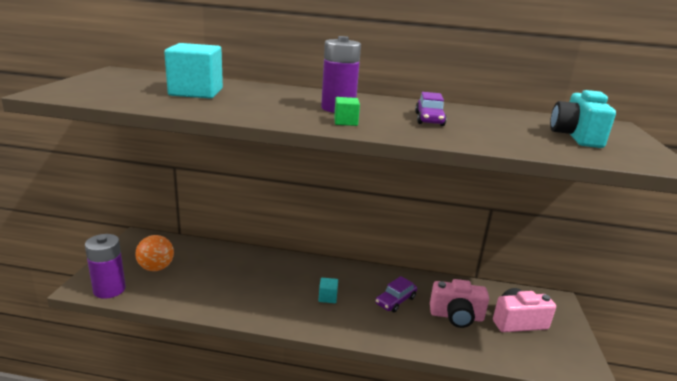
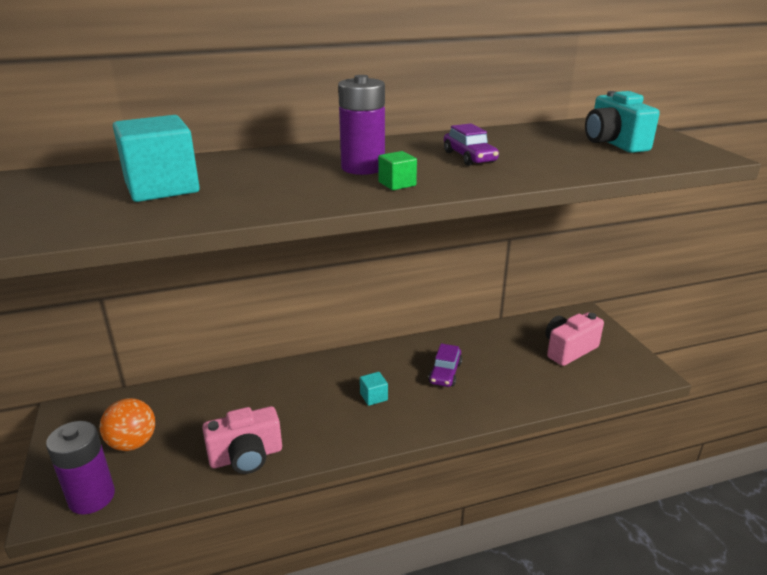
camera: 25 degrees left, 5 degrees up
(456, 316) = (513, 366): pink camera -> pink camera (246, 456)

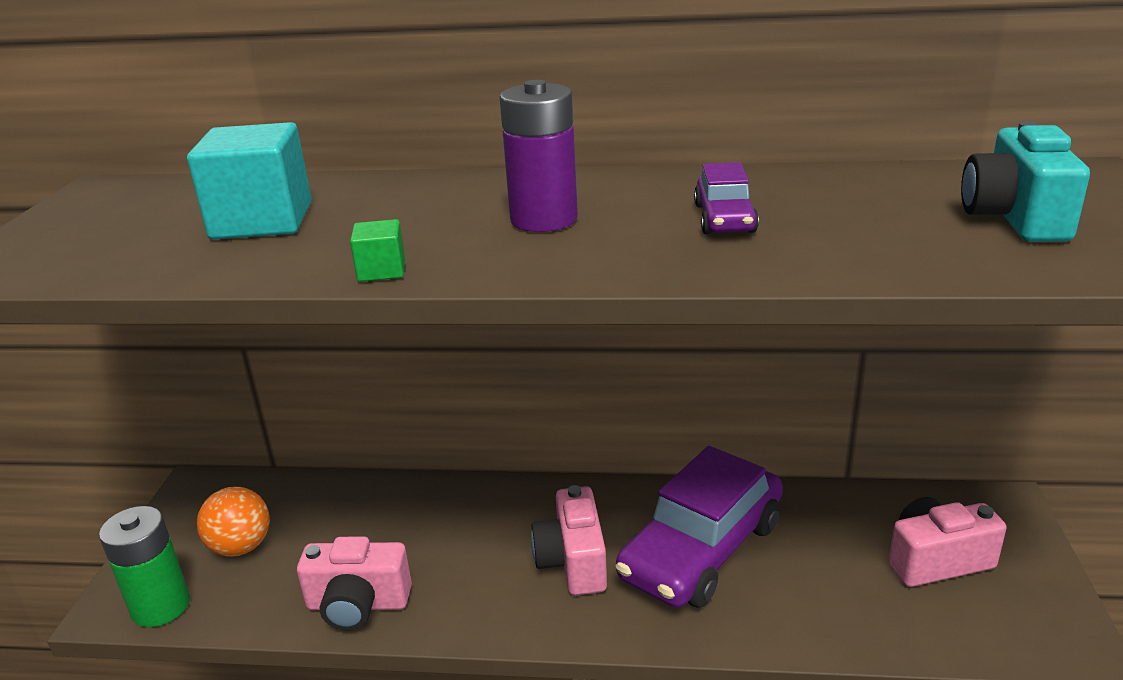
camera: 25 degrees right, 0 degrees up
(92, 497) = (161, 606): purple battery -> green battery
(373, 397) = (572, 562): turquoise cube -> pink camera
(397, 184) = (563, 254): green cube -> green cube (381, 271)
(445, 372) = (701, 550): purple car -> purple car, size x2.18

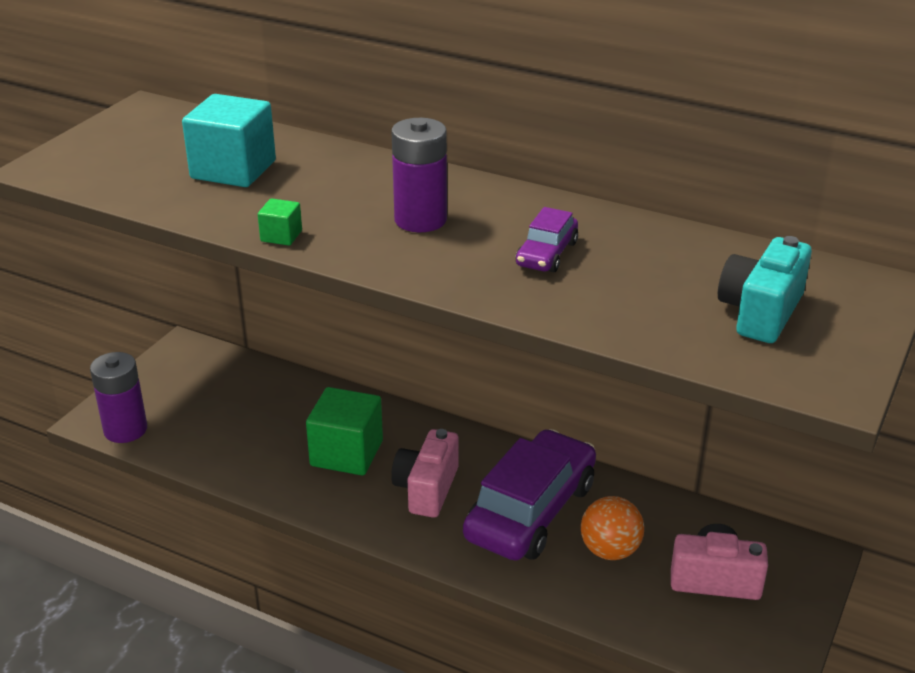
camera: 20 degrees right, 5 degrees up
(161, 606) = (125, 430): green battery -> purple battery
(241, 547) = (196, 403): orange ball -> orange ball (610, 550)
(358, 605) = (256, 471): pink camera -> none
(457, 550) = (346, 453): none -> green cube
(701, 550) = (531, 511): purple car -> purple car turned 150 degrees clockwise

